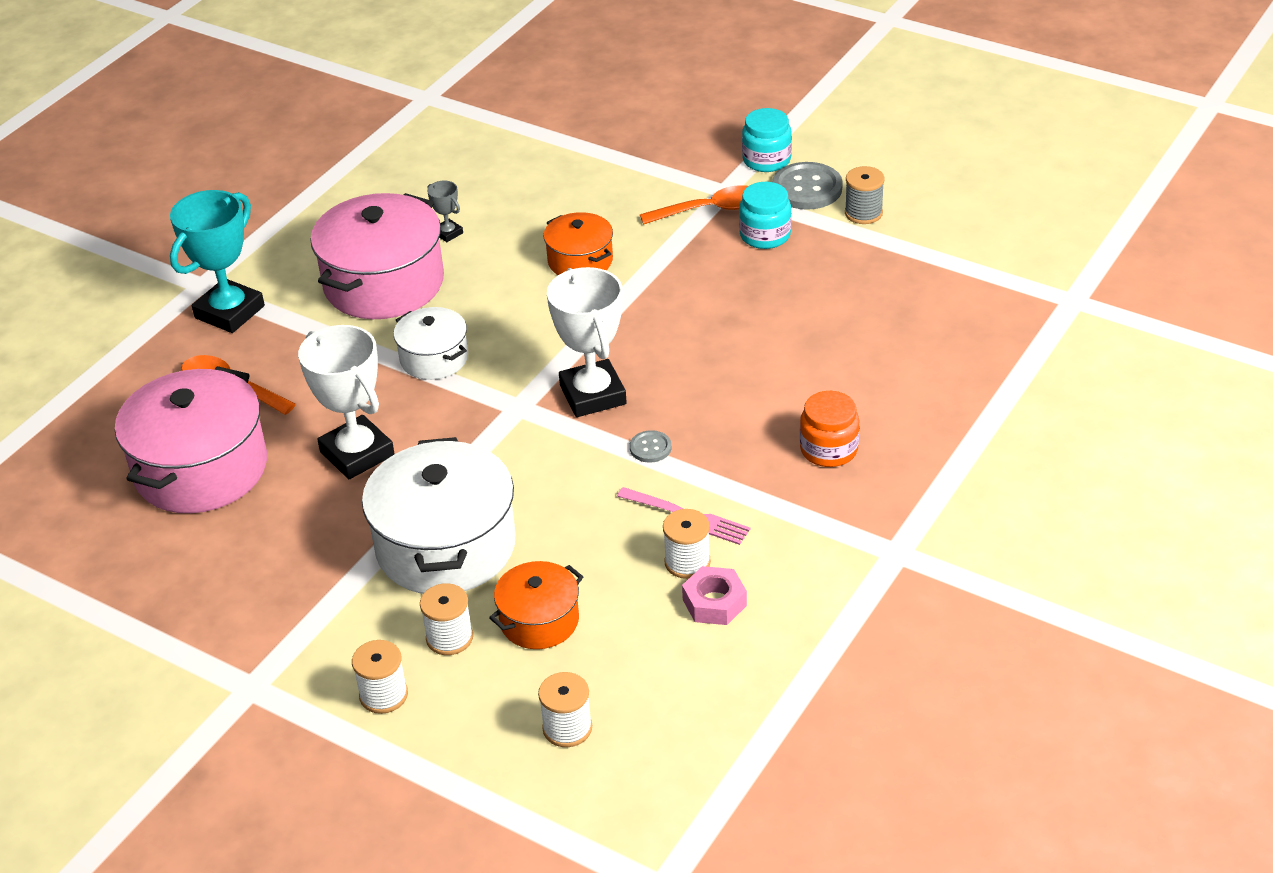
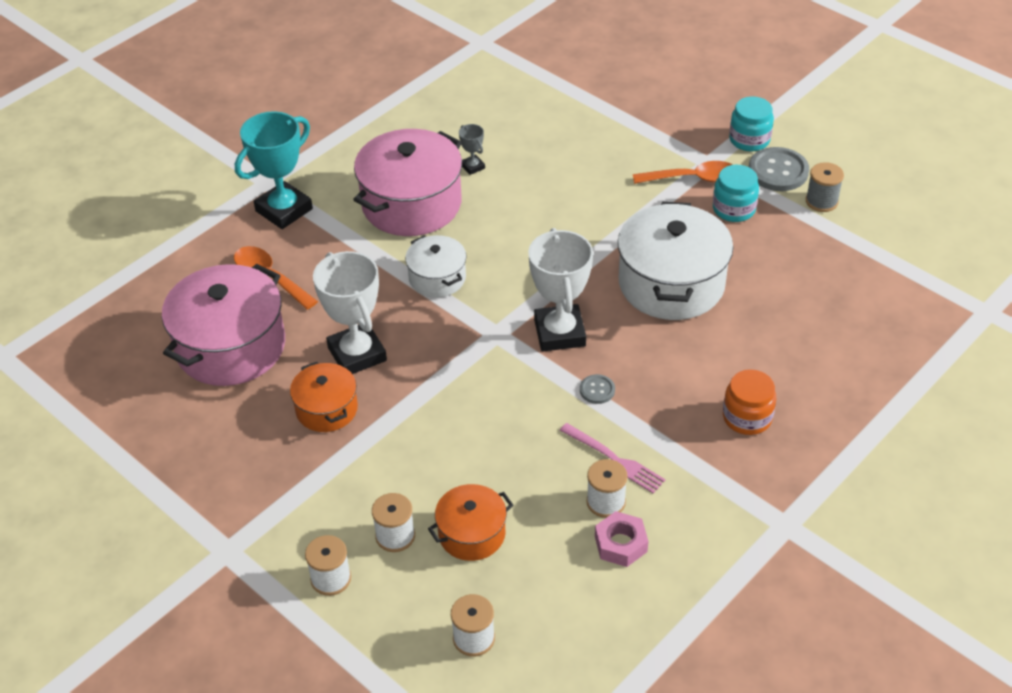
camera: 10 degrees right, 5 degrees up
(446, 546) = (410, 451): white pot -> white pot (671, 283)
(580, 261) = (575, 208): orange pot -> orange pot (326, 409)

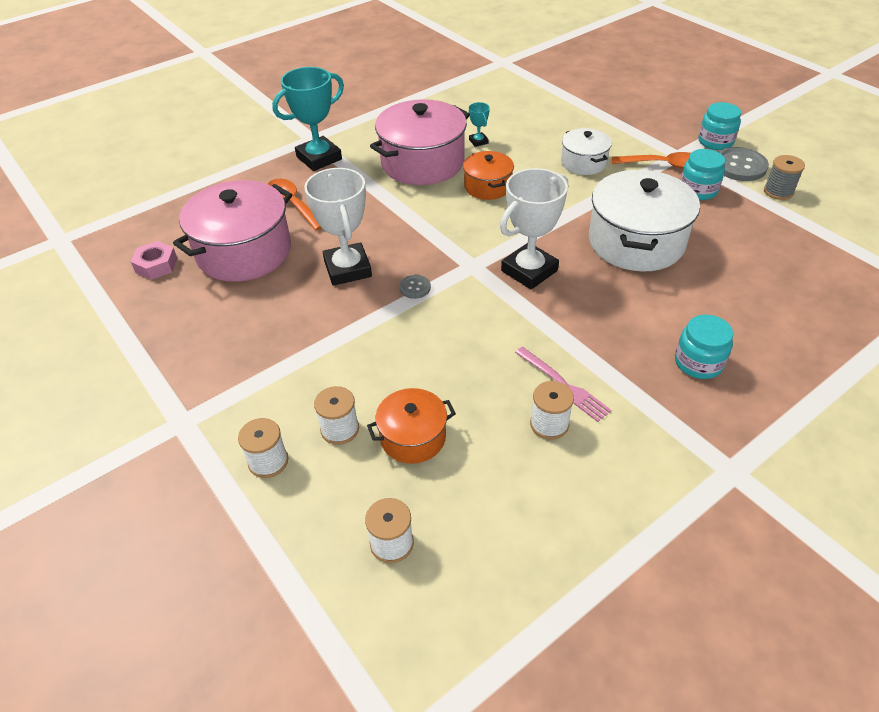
camera: 10 degrees right, 0 degrees up
(326, 409) = (309, 310): orange pot -> orange pot (487, 186)
(437, 278) = (431, 218): white pot -> white pot (583, 163)
(472, 167) = (478, 141): grey trophy -> turquoise trophy
(560, 333) = (529, 271): white trophy -> white trophy turned 45 degrees clockwise
(597, 390) = (556, 322): grey button -> grey button (415, 287)
(620, 544) = (558, 467): pink nut -> pink nut (156, 265)
(747, 417) = (698, 362): orange jar -> turquoise jar

